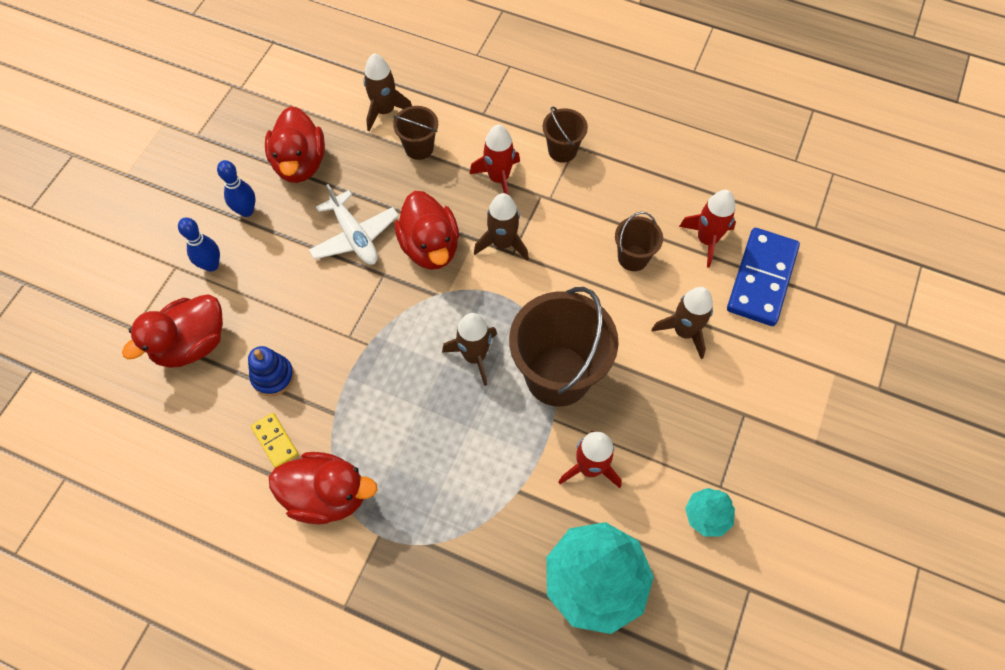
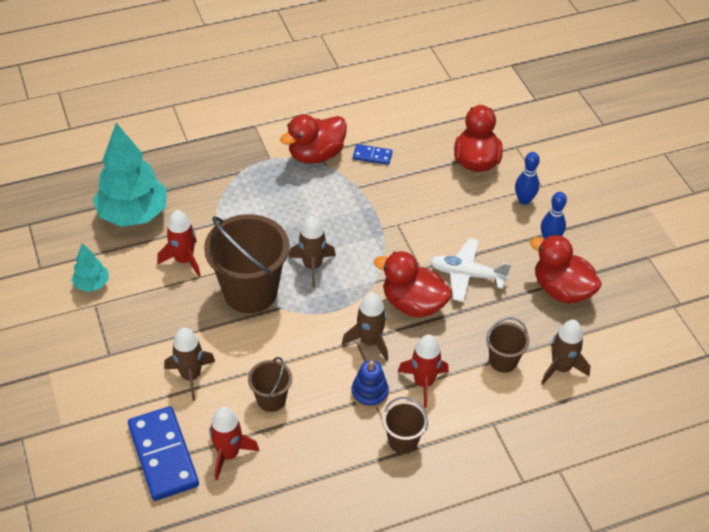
camera: 135 degrees right, 15 degrees down
(273, 376) = (412, 178): blue stacking toy -> blue stacking toy (369, 393)
(275, 441) = (372, 156): yellow domino -> blue domino

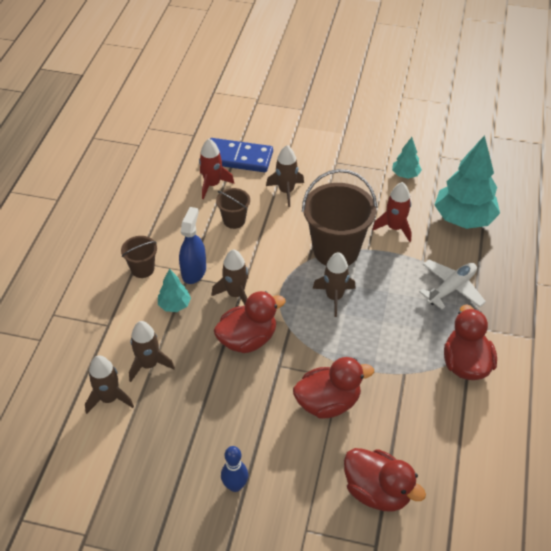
camera: 125 degrees right, 0 degrees up
(369, 393) = (194, 271): blue stacking toy -> blue spray bottle
(372, 156) = (438, 406): blue domino -> none
(423, 383) = (174, 305): red rocket -> turquoise tree
(467, 275) = (247, 393): white plane -> white plane (451, 288)
(503, 361) = (149, 364): brown bucket -> brown rocket
(524, 200) = (297, 499): blue bowling pin -> none
(561, 290) = (176, 454): red duck -> red duck (328, 402)

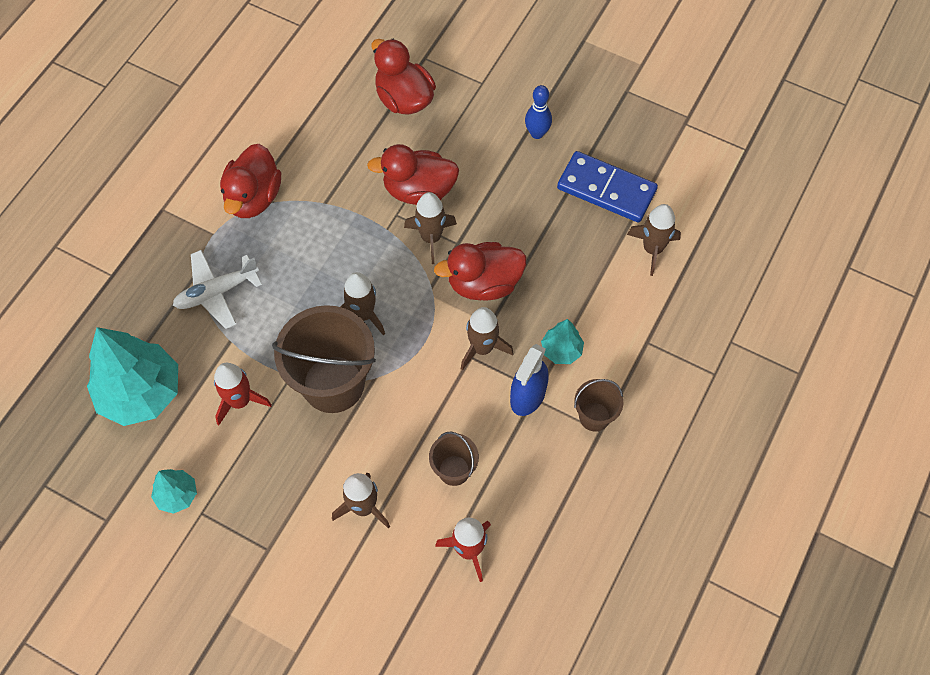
camera: 165 degrees left, 15 degrees up
(149, 364) = (604, 279): brown rocket -> brown rocket (431, 238)
(238, 158) = (415, 599): blue domino -> blue domino (606, 189)

